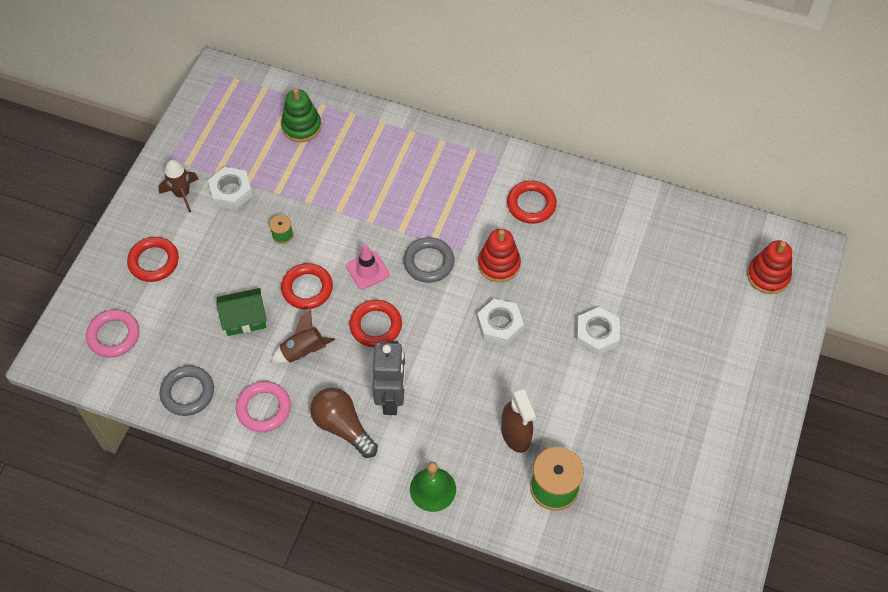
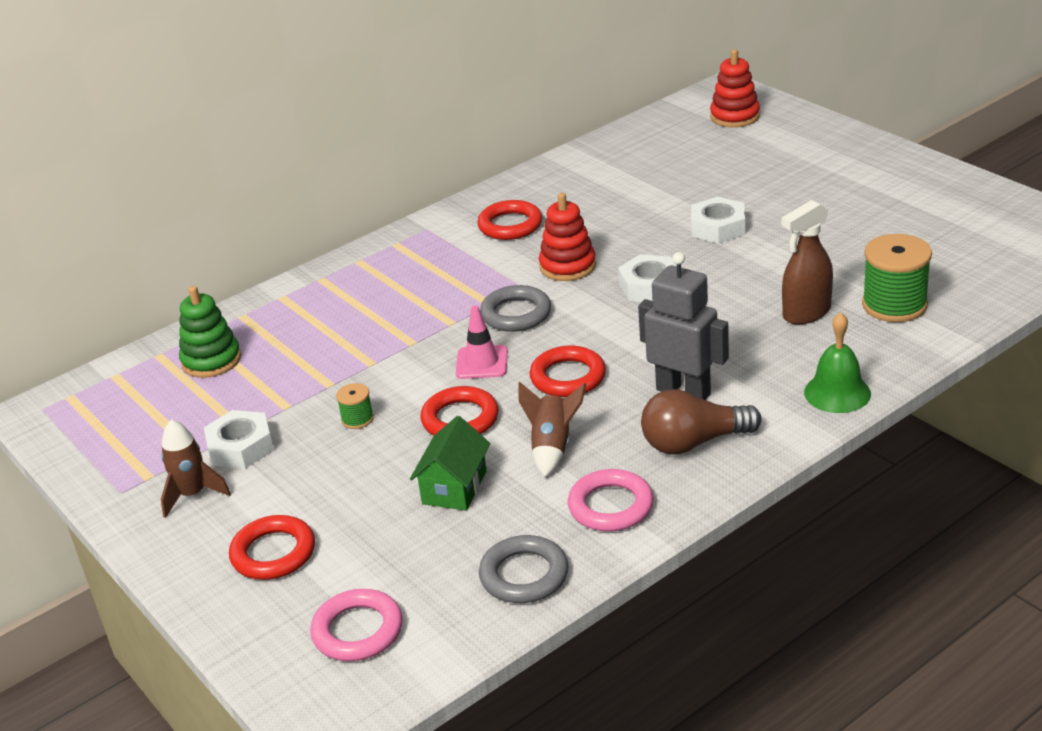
camera: 55 degrees left, 25 degrees down
(516, 435) = (806, 313): brown spray bottle -> brown spray bottle turned 135 degrees clockwise

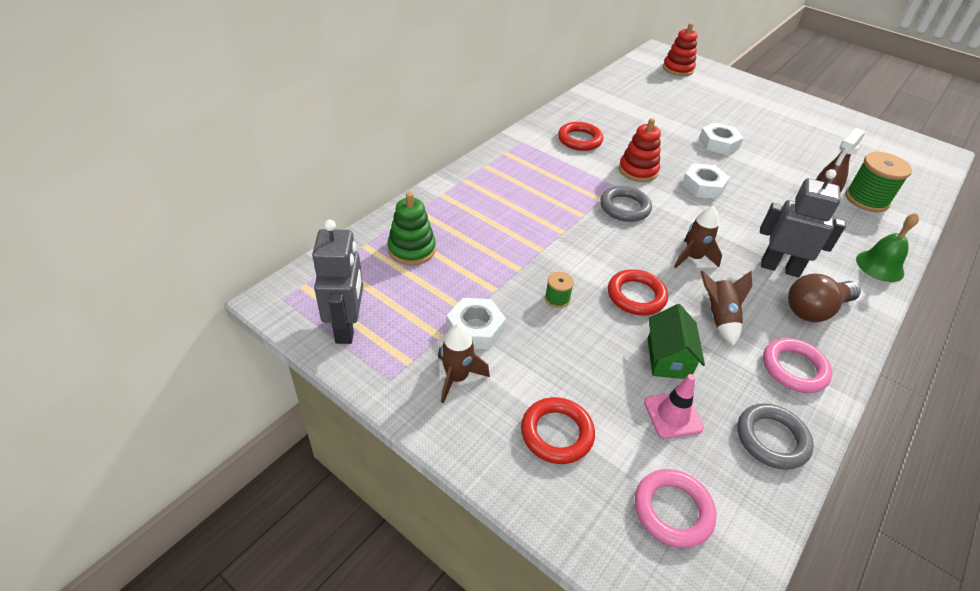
camera: 20 degrees left, 10 degrees up
(98, 440) = (347, 327): none -> grey robot
(482, 363) = (624, 247): pink traffic cone -> pink traffic cone (673, 415)
(568, 377) = (693, 258): red ring -> brown rocket

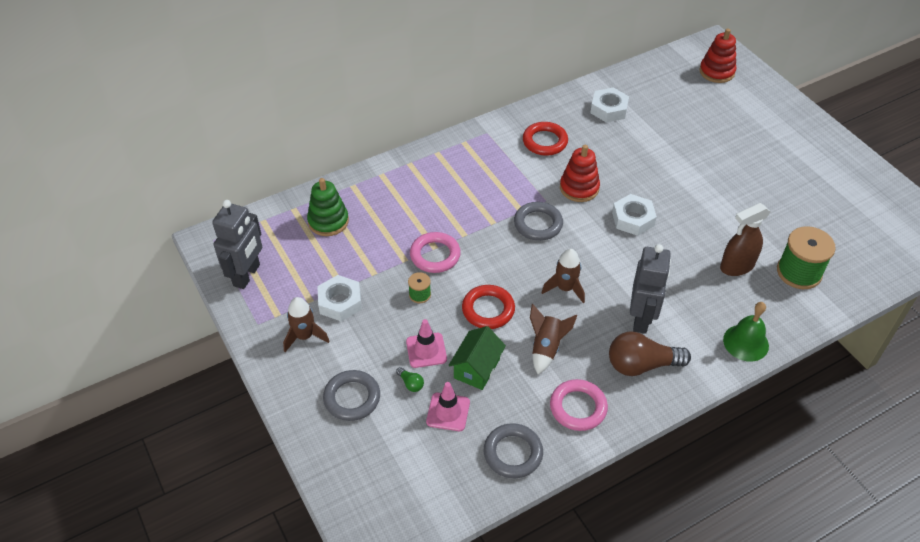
camera: 25 degrees right, 5 degrees up
(556, 433) = (352, 398): red ring -> grey ring
(603, 354) = (426, 350): none -> pink traffic cone
(611, 396) = (411, 383): none -> green light bulb
(672, 510) = (399, 475): pink ring -> pink ring (435, 255)
(718, 143) = (688, 174): white nut -> white nut (609, 109)
(780, 268) = (641, 319): grey robot -> grey robot turned 60 degrees clockwise

